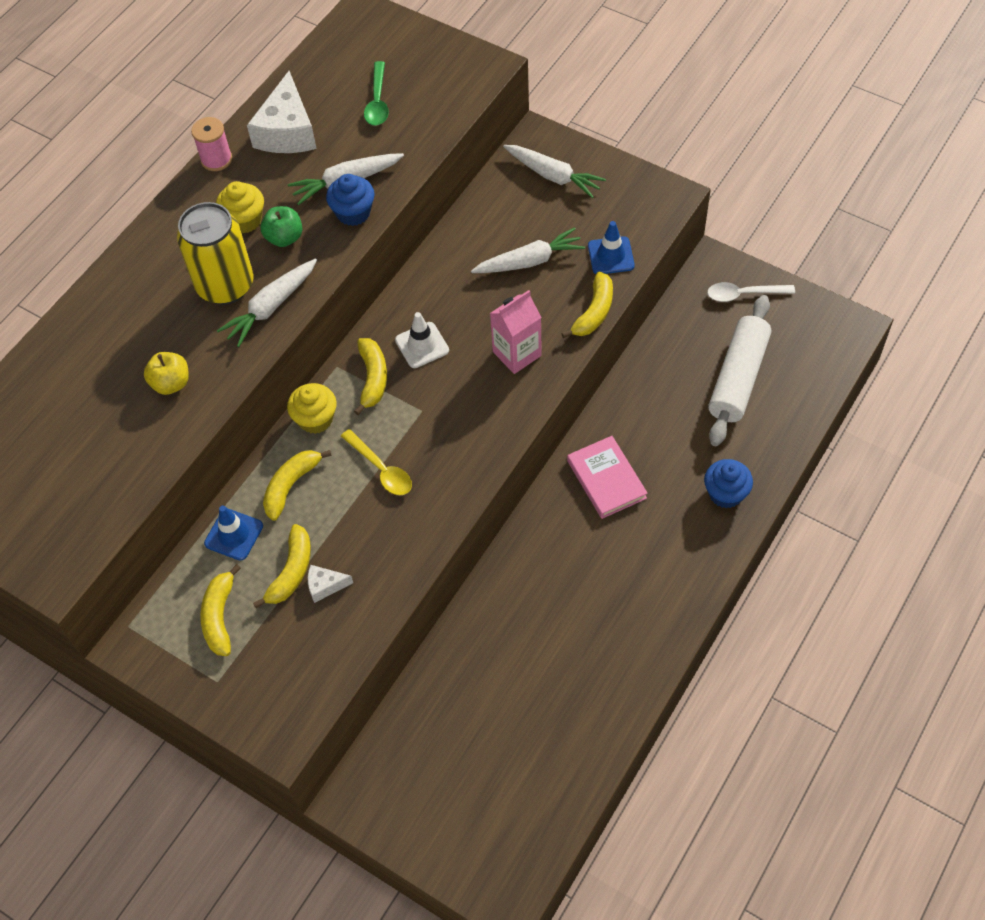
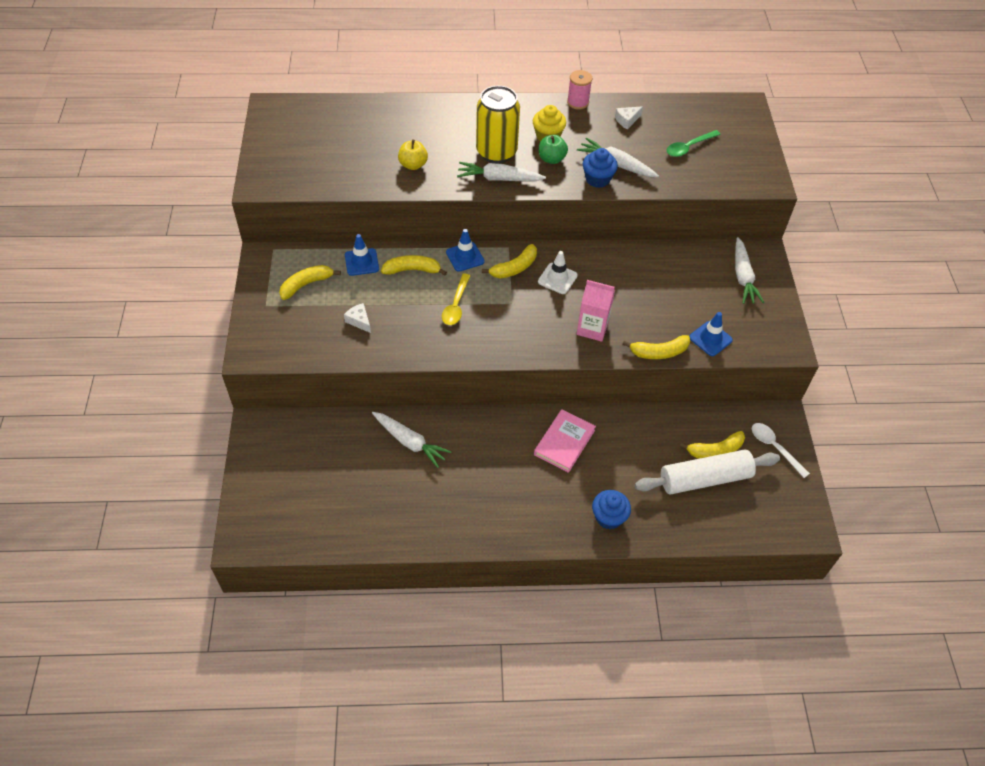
camera: 50 degrees right, 5 degrees down
(287, 131) = (627, 120): white cheese -> white cheese, size x0.47
(291, 572) = (357, 300): yellow banana -> yellow banana (715, 450)
(315, 419) = (465, 257): yellow cupcake -> blue traffic cone
(529, 261) = (666, 299): white carrot -> white carrot (410, 442)

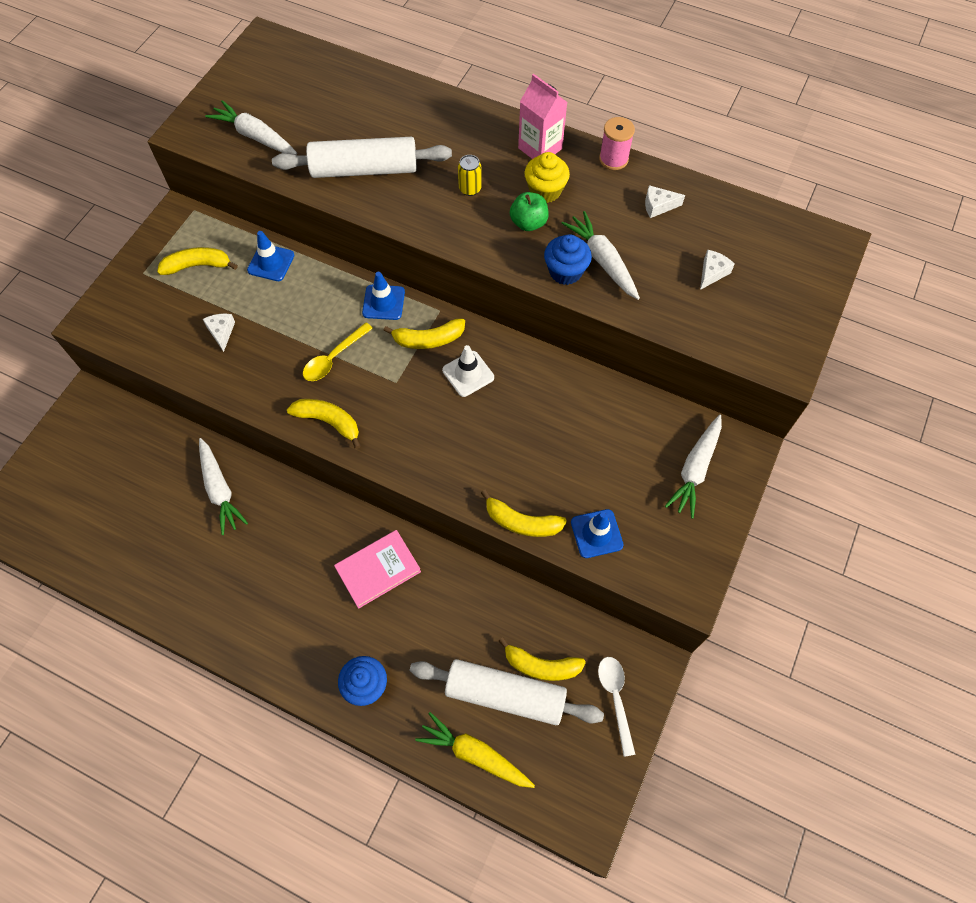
camera: 30 degrees right, 10 degrees up
(412, 270) = (317, 295): yellow banana -> yellow banana (329, 422)
(413, 165) = (364, 169): yellow apple -> white rolling pin
(496, 152) = (470, 189): yellow can -> yellow can, size x0.42
(499, 179) = (448, 225): white carrot -> white carrot (255, 136)
(592, 328) = (465, 455): pink carton -> pink carton (540, 148)
(688, 147) = (712, 273): green spoon -> white cheese
(711, 523) = (475, 754): none -> yellow carrot

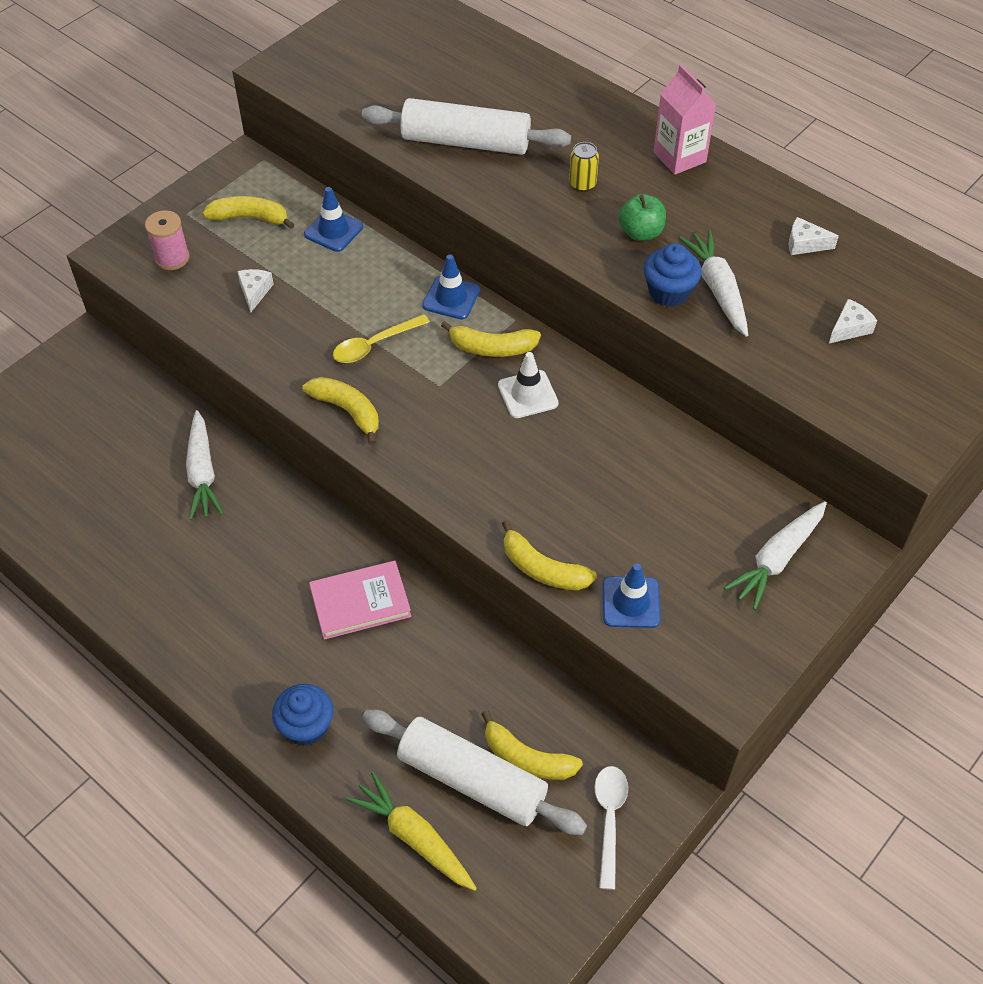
camera: 15 degrees right, 10 degrees down
(255, 136) = (352, 86): white carrot -> none
(545, 191) = (671, 203): yellow cupcake -> none
(613, 159) = (765, 184): pink spool -> pink spool (172, 258)

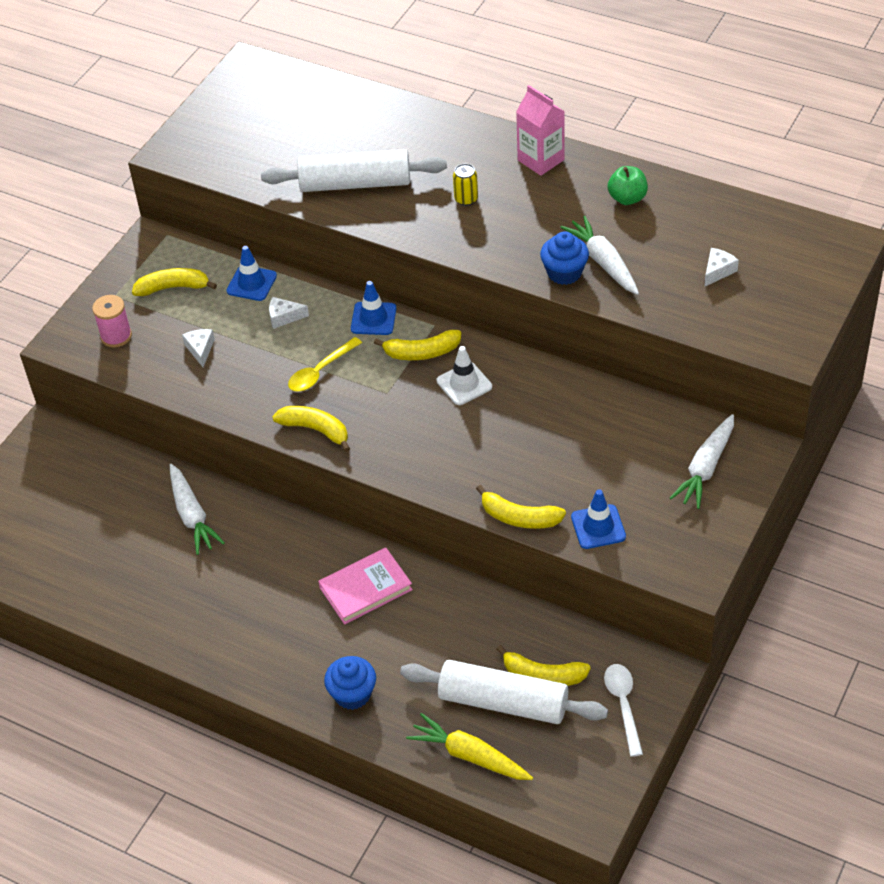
camera: 10 degrees left, 5 degrees down
(641, 233) = (527, 229): green apple -> green apple (627, 198)
(805, 244) = (664, 211): white cheese -> white cheese (284, 317)

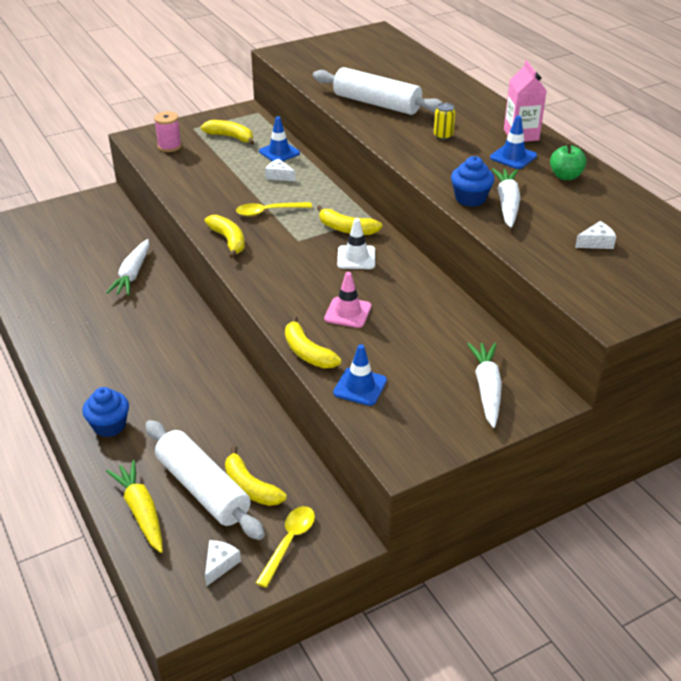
camera: 30 degrees right, 10 degrees down
(200, 349) = (209, 171): white cheese -> white cheese (220, 564)
(365, 588) = (189, 366): pink book -> none
(373, 319) = (335, 199): blue traffic cone -> blue traffic cone (513, 157)
(515, 453) = (348, 312): none -> pink traffic cone
(623, 704) = (289, 542): white spoon -> yellow spoon
(705, 468) = (487, 389): white carrot -> white carrot turned 120 degrees clockwise

